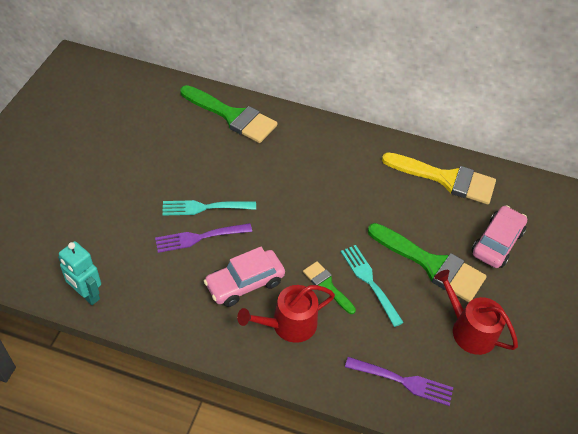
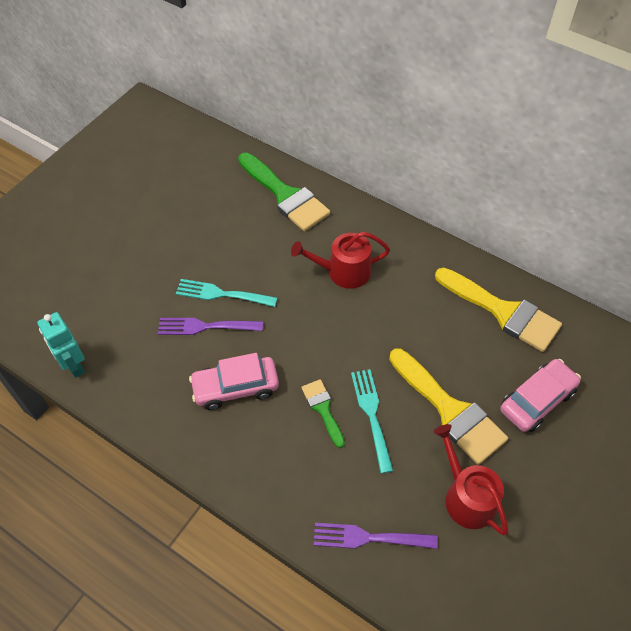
camera: 20 degrees right, 5 degrees up
(288, 324) = (266, 444): red watering can -> red watering can (343, 271)
(403, 381) = (369, 538): purple fork -> purple fork turned 150 degrees clockwise
(431, 264) = (449, 410): green brush -> yellow brush

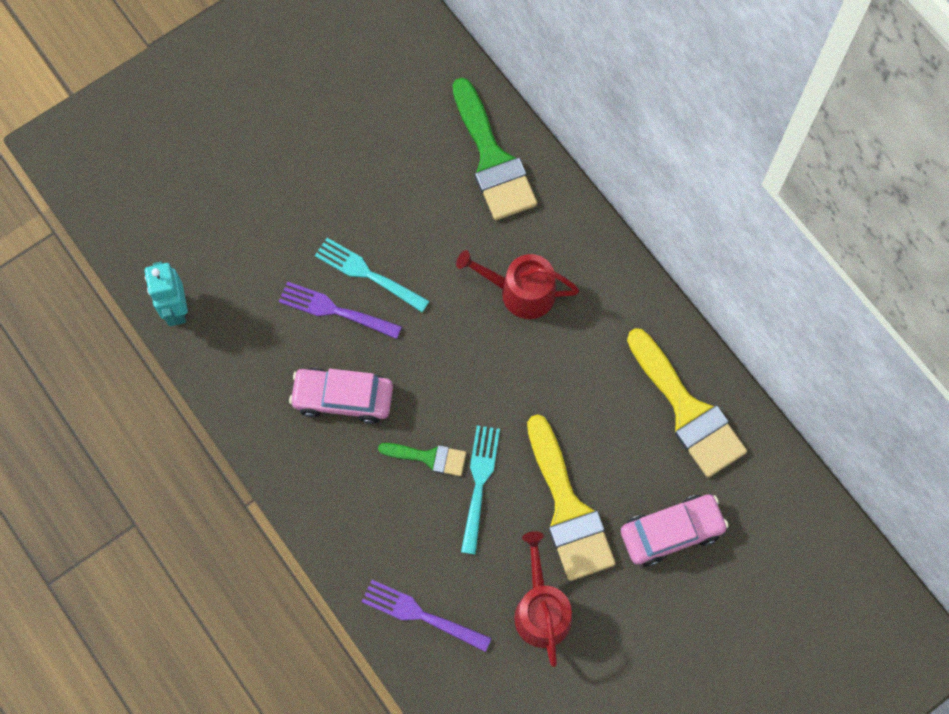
camera: 20 degrees right, 15 degrees up
(323, 409) = (429, 457): green brush -> green brush turned 105 degrees clockwise

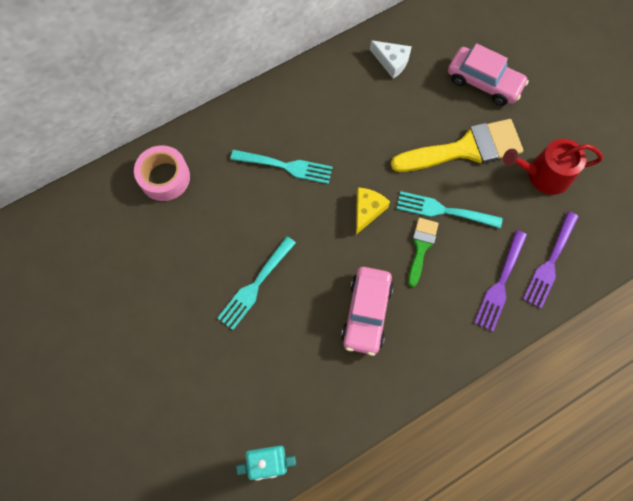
camera: 85 degrees left, 0 degrees up
(335, 310) = (286, 315): purple fork -> purple fork (500, 283)
(471, 392) = (367, 210): none -> yellow cheese
(492, 159) = (164, 177): green brush -> pink tape
(520, 292) = (285, 166): red watering can -> turquoise fork
(671, 532) = (484, 82): pink car -> pink car turned 135 degrees clockwise
(687, 410) = (391, 62): yellow brush -> white cheese

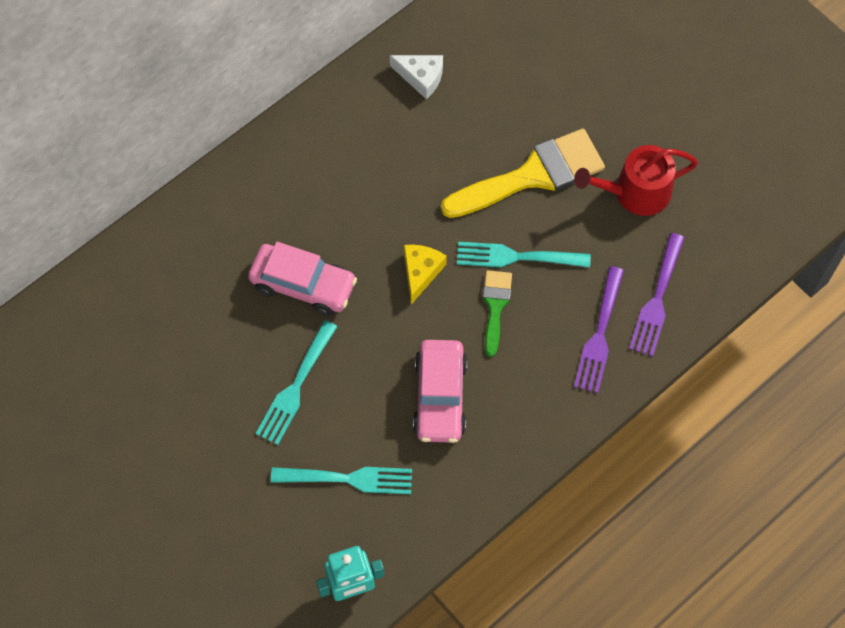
camera: 10 degrees left, 5 degrees down
(164, 177) = (153, 272): pink tape -> none
(285, 166) = (307, 233): turquoise fork -> turquoise fork (348, 479)
(484, 82) = (544, 86): pink car -> pink car (303, 285)

